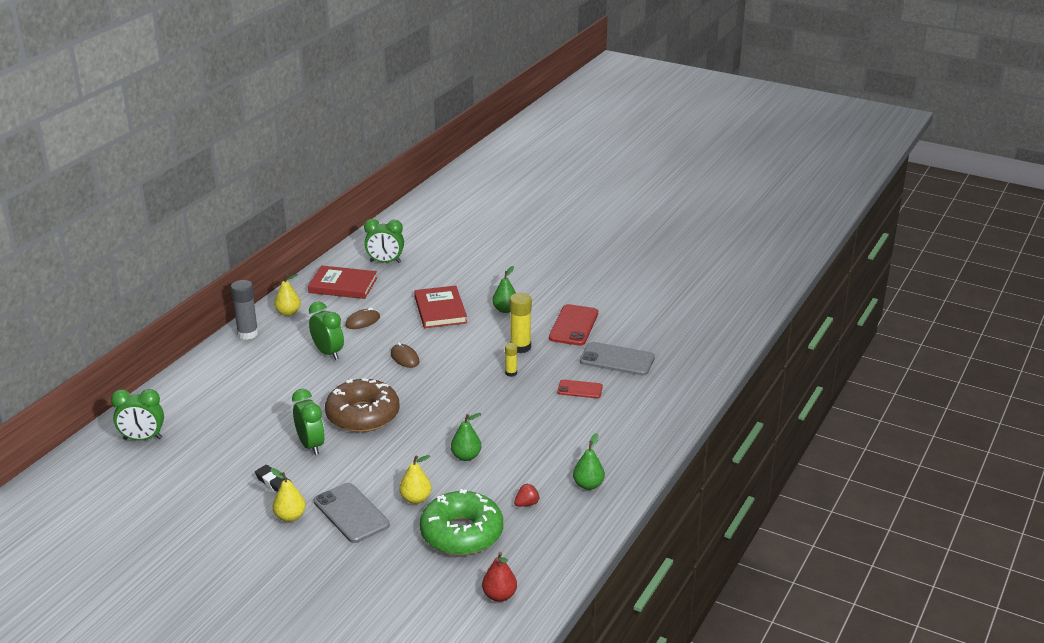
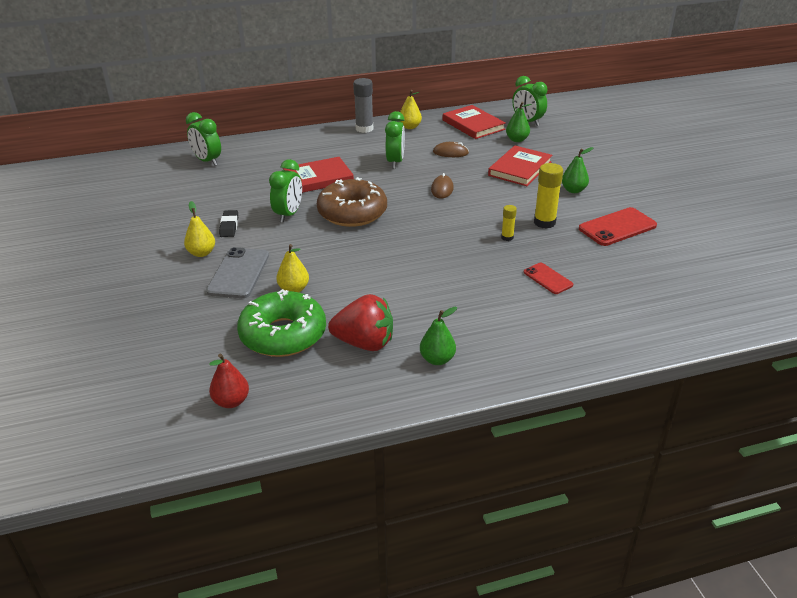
camera: 45 degrees right, 5 degrees up
(283, 401) = (318, 178): none -> red book
(466, 456) = (376, 280): green pear -> green pear (517, 140)
(526, 504) = (364, 343): red strawberry -> red strawberry, size x2.25
(617, 359) = (619, 272): grey phone -> none

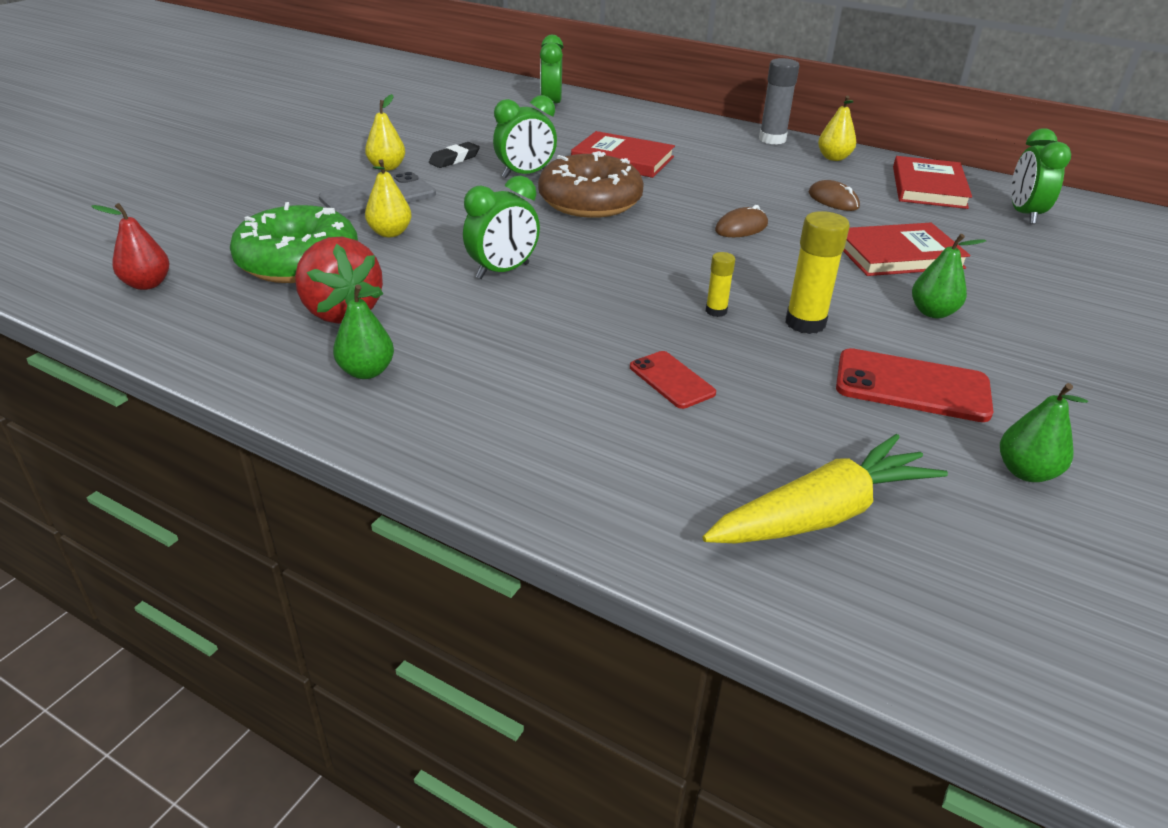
camera: 45 degrees right, 0 degrees up
(395, 162) = (741, 181): green clock -> green clock (503, 271)
(517, 140) = (963, 225): green pear -> green pear (1026, 472)
(548, 278) = (671, 380): red phone -> red phone turned 45 degrees counterclockwise
(672, 294) = (822, 514): none -> yellow carrot

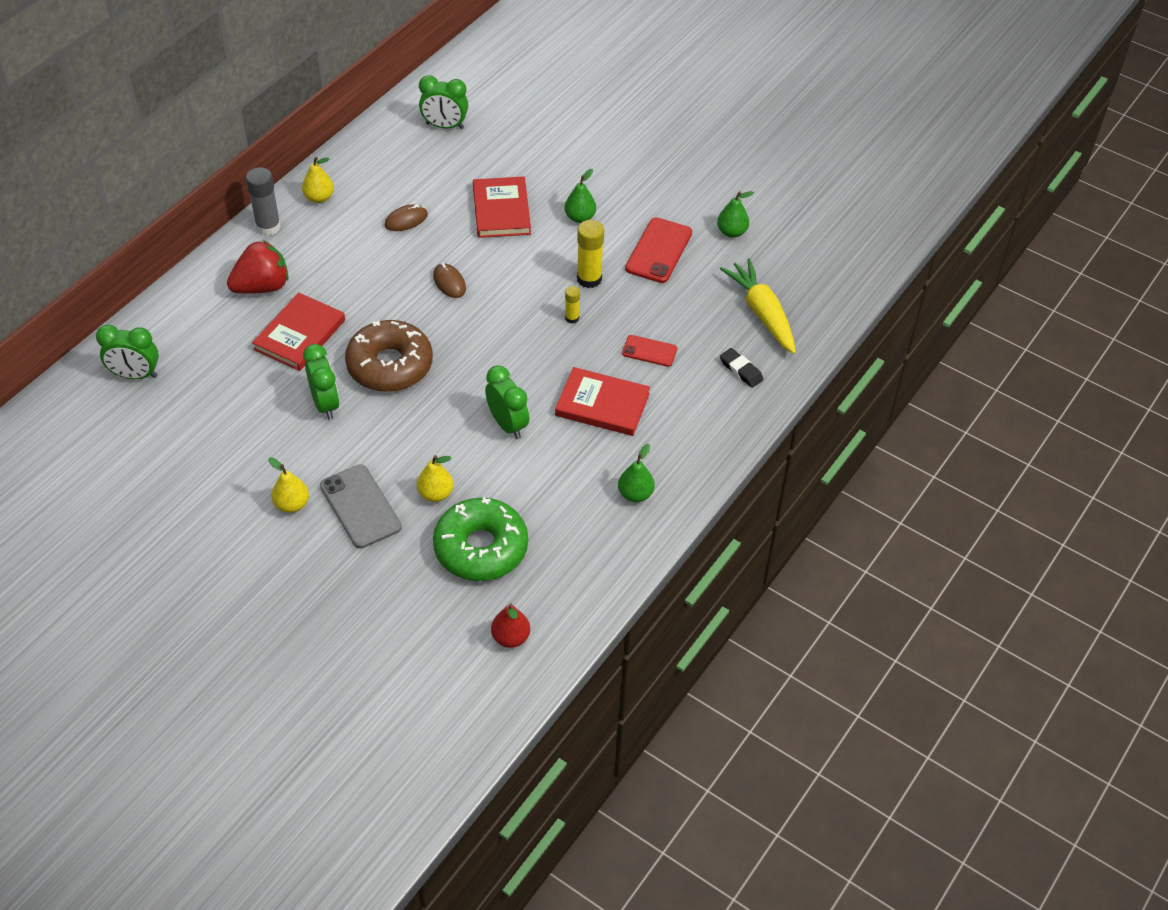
camera: 85 degrees left, 15 degrees up
(341, 312) = (560, 514): red strawberry -> red strawberry (262, 287)
(454, 159) = (279, 454): black eraser -> black eraser (741, 370)
(671, 380) = (649, 351): red phone -> red phone turned 45 degrees clockwise
(928, 187) = (389, 160): red book -> red book (602, 404)

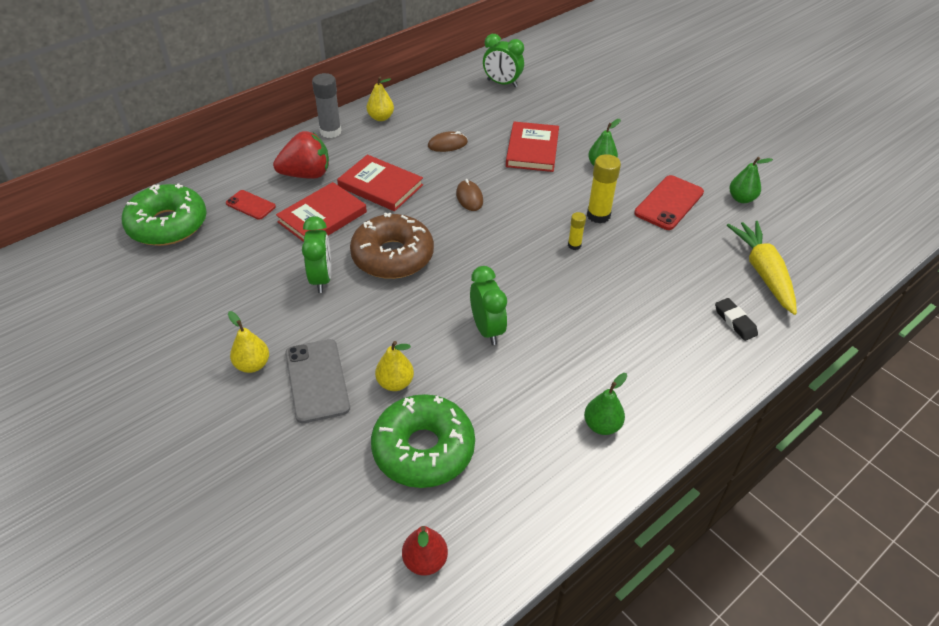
camera: 15 degrees right, 5 degrees down
(135, 375) = (168, 225): green clock -> green donut
(602, 404) = (586, 328): red book -> red book (380, 186)
(649, 351) = (644, 287): red phone -> red phone (250, 205)

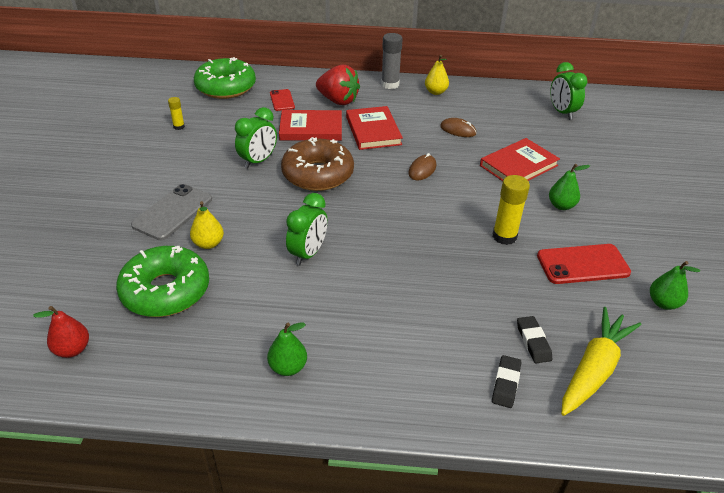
camera: 45 degrees right, 5 degrees down
(252, 365) = (156, 182): yellow pear -> none
(574, 245) = (453, 244): yellow glue stick -> yellow glue stick (179, 127)
(712, 281) = (533, 342): none -> black eraser

